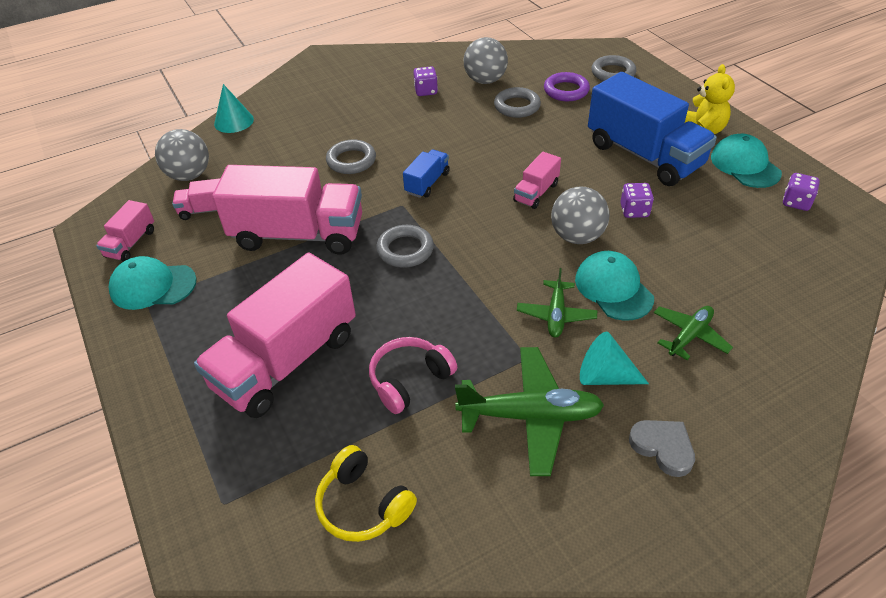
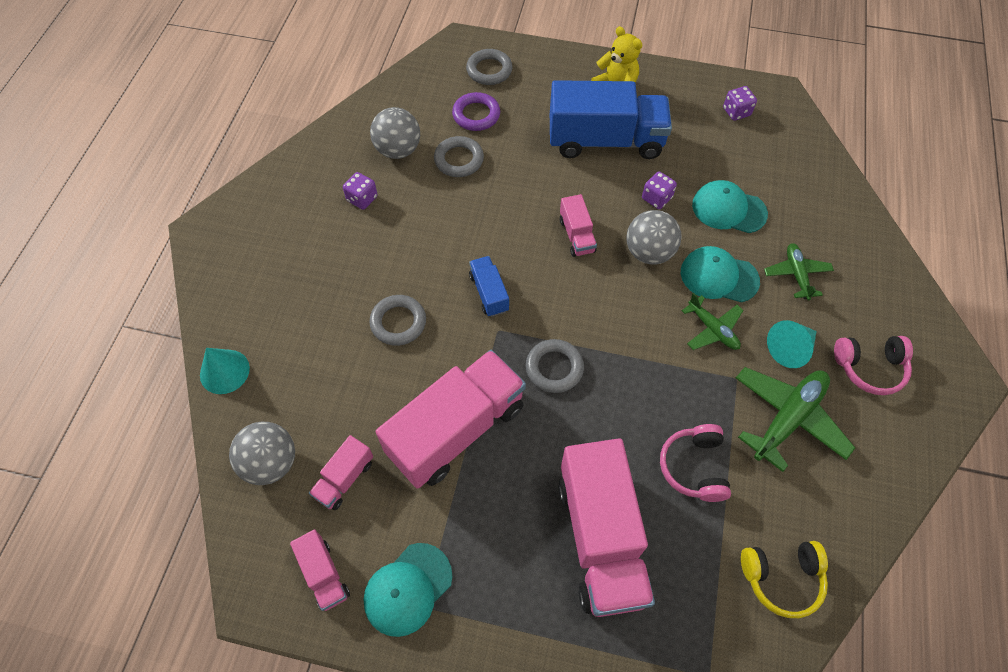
camera: 50 degrees left, 15 degrees up
(663, 447) = (869, 368): grey heart -> pink headphones
(745, 165) = (675, 101): turquoise cap -> turquoise cap (728, 209)

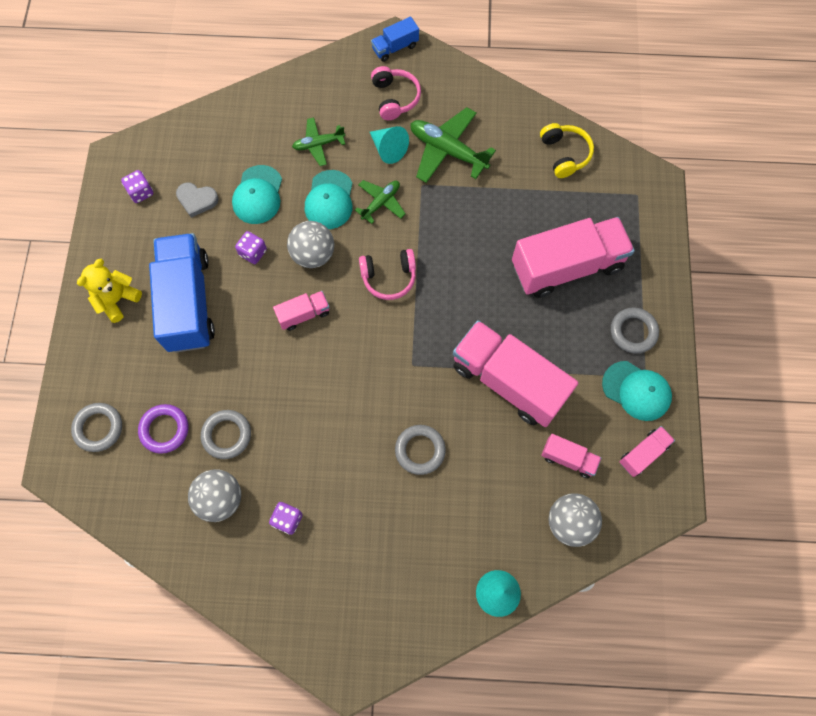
camera: 100 degrees left, 10 degrees up
(489, 293) = (376, 379): blue truck -> blue truck (395, 47)
(554, 368) = (439, 315): grey ring -> grey ring (633, 332)
(694, 467) = (499, 210): pink headphones -> pink headphones (389, 277)
(725, 156) = (197, 200): none -> grey heart

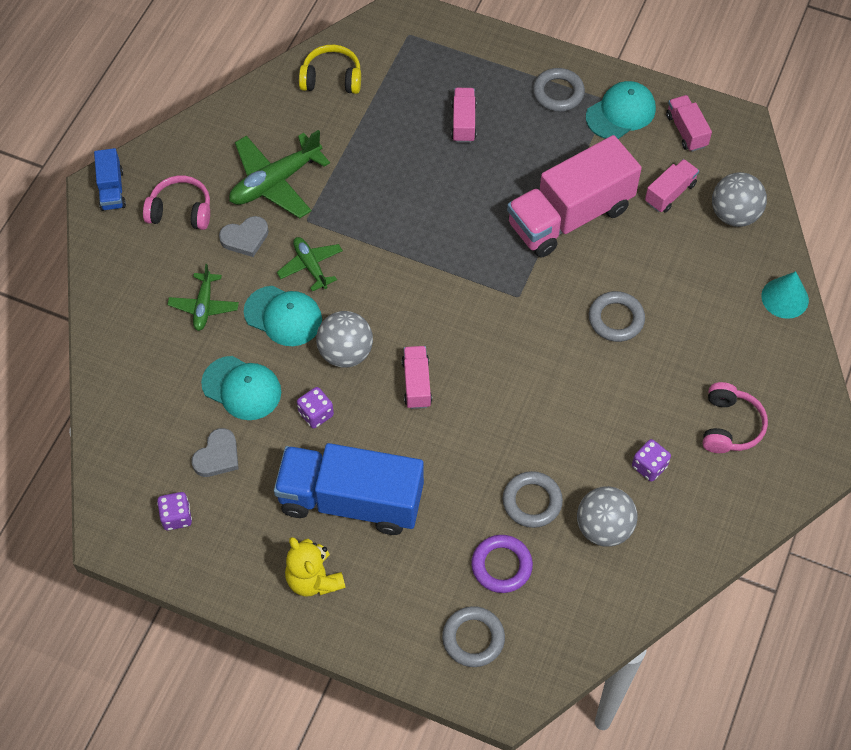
camera: 70 degrees left, 10 degrees down
(388, 149) = (245, 238): turquoise cone -> grey heart
(389, 277) = (406, 287): pink headphones -> pink headphones (729, 426)
(567, 267) = (463, 122): pink truck -> pink truck, size x0.46

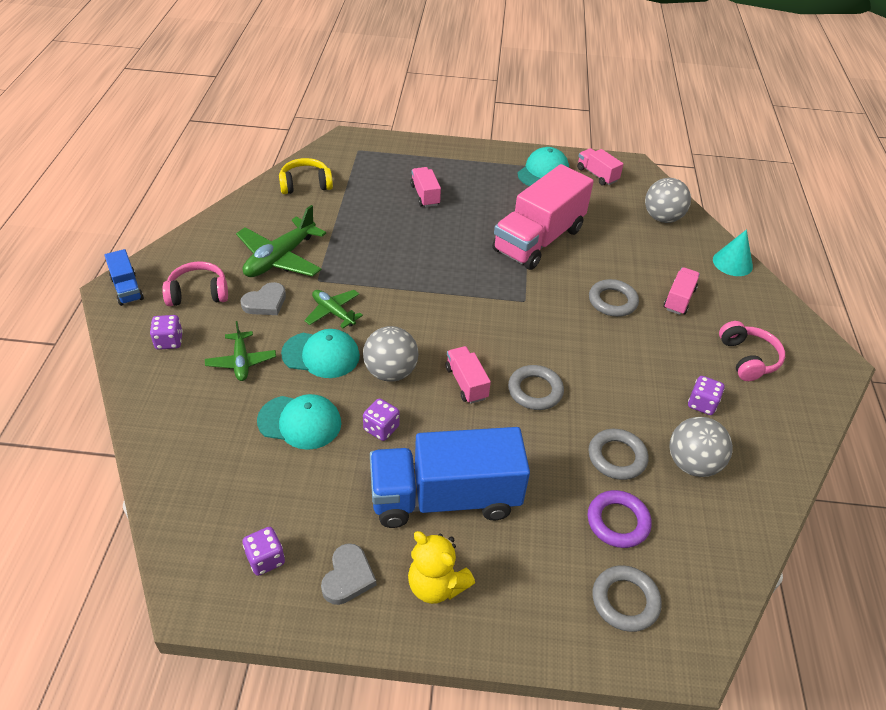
camera: 20 degrees left, 15 degrees down
(140, 265) = (169, 341): none -> purple dice
(217, 456) = (293, 488): grey heart -> grey heart (348, 577)
(558, 93) = (490, 167): grey ring -> grey ring (535, 390)
(670, 193) = (607, 213): pink truck -> pink truck (679, 299)

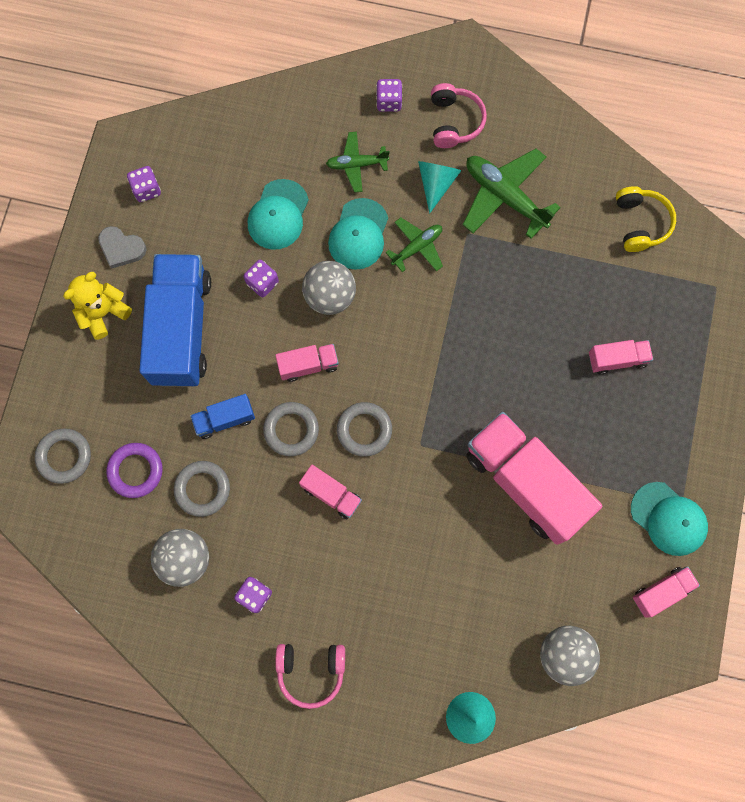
camera: 100 degrees right, 30 degrees up
(127, 289) = (465, 58): blue truck -> blue truck (225, 419)
(265, 302) = (436, 183): grey heart -> turquoise cone
(612, 301) = (412, 544): grey ring -> grey ring (364, 430)
(679, 299) = (410, 624): pink truck -> pink truck (331, 494)

